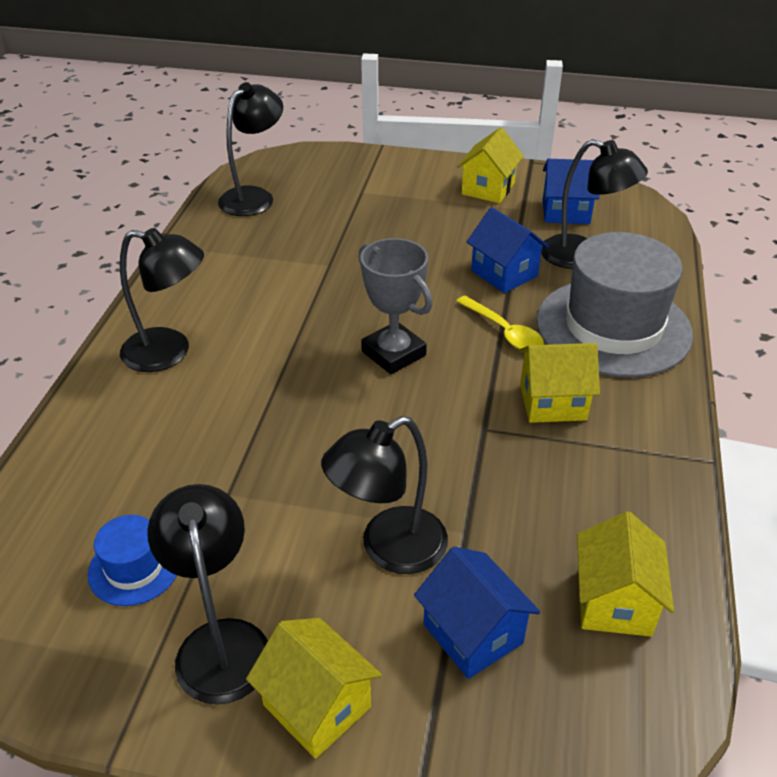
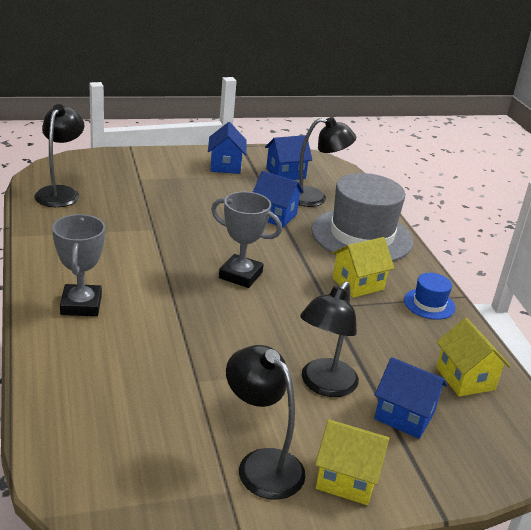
camera: 30 degrees left, 10 degrees down
(134, 567) = (168, 440): blue hat -> blue hat (429, 304)
(169, 352) = (81, 305): black lamp -> grey trophy
(488, 189) = (225, 166): yellow house -> blue house
(504, 331) = (300, 250): yellow spoon -> none

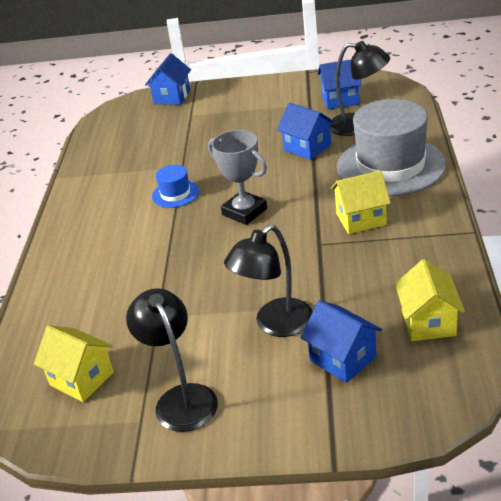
camera: 25 degrees right, 5 degrees up
(60, 192) = (113, 133): black lamp -> none
(81, 305) = (87, 243): grey trophy -> none
(225, 166) = (281, 95): blue house -> blue house (172, 97)
(347, 479) = (255, 417): yellow house -> yellow house (81, 379)
(429, 304) = (429, 240): blue hat -> blue hat (175, 194)

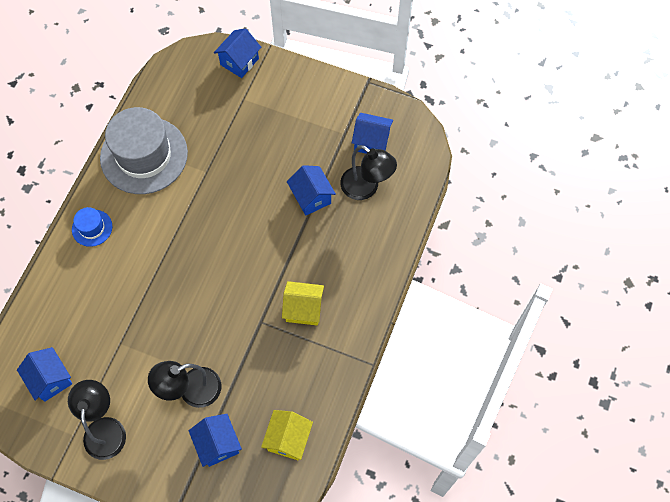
camera: 15 degrees right, 30 degrees up
(81, 379) = (50, 379): yellow house -> blue house
(175, 194) = (186, 207): blue hat -> blue hat (92, 228)
(244, 212) = (227, 256): grey trophy -> none
(390, 166) = (360, 255): grey hat -> grey hat (144, 155)

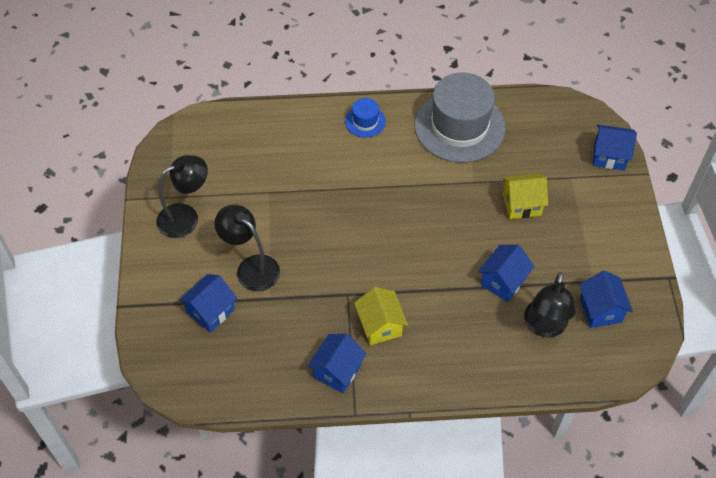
camera: 65 degrees right, 10 degrees down
(50, 379) = (211, 157): blue house -> blue house (337, 371)
(288, 439) = (242, 369): yellow house -> yellow house (521, 204)

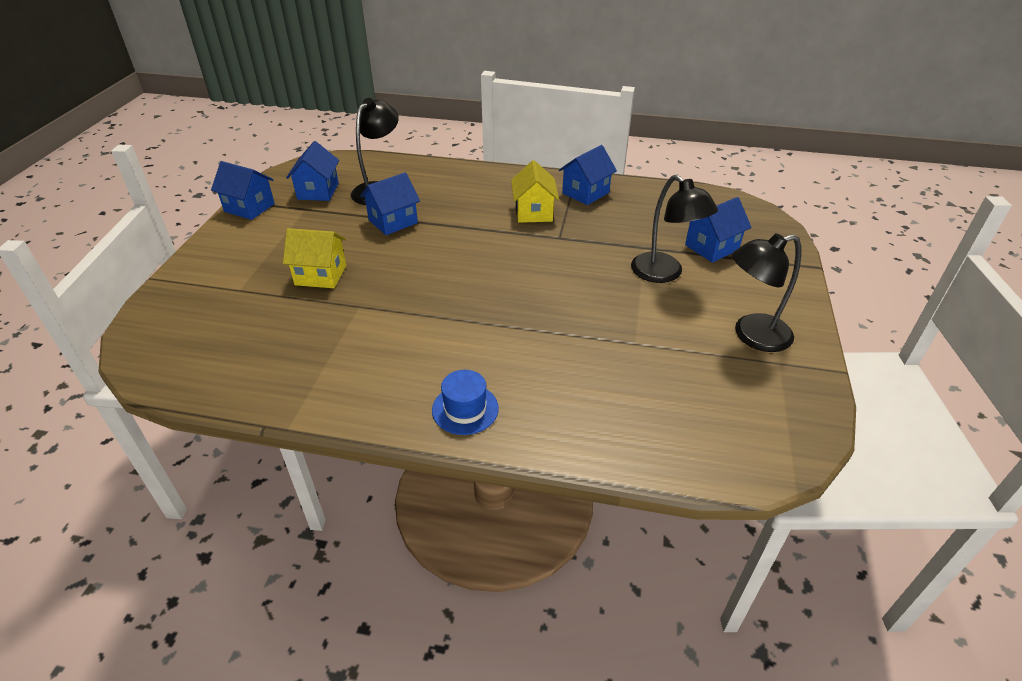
camera: 165 degrees left, 15 degrees down
(459, 126) = (329, 373): grey hat -> none
(609, 156) = (170, 301): blue house -> blue house (249, 208)

